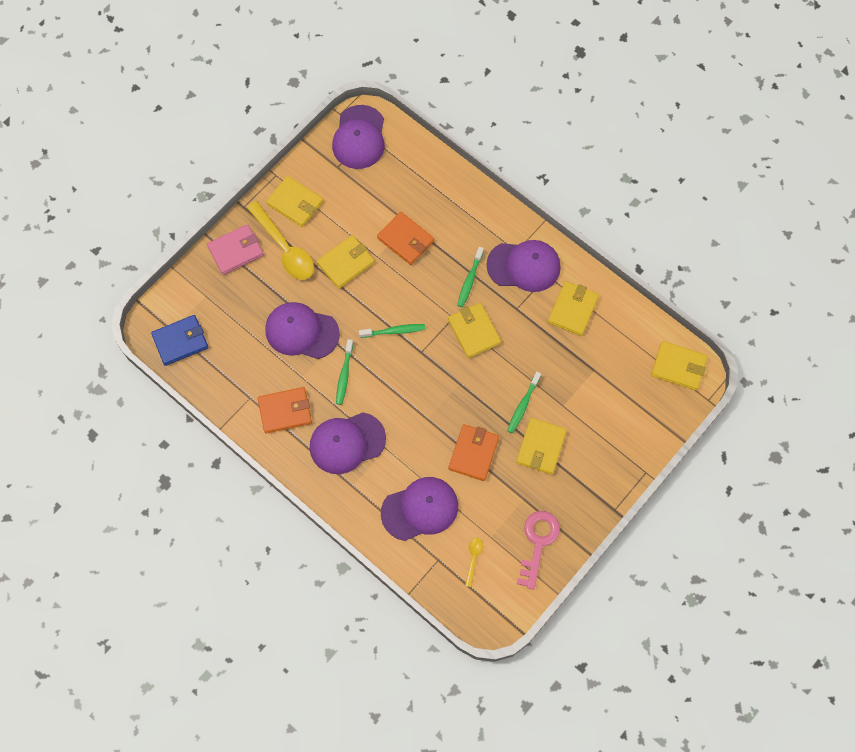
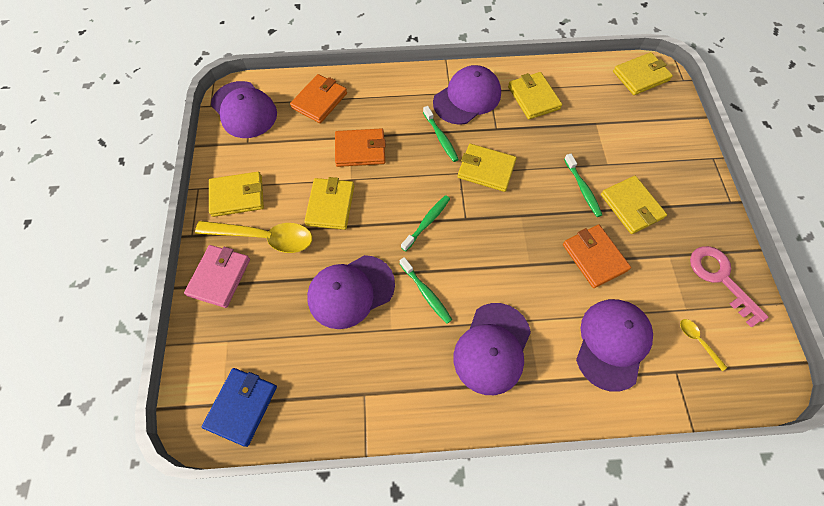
camera: 45 degrees left, 5 degrees down
(285, 411) = (409, 374): orange wallet -> orange wallet (319, 101)

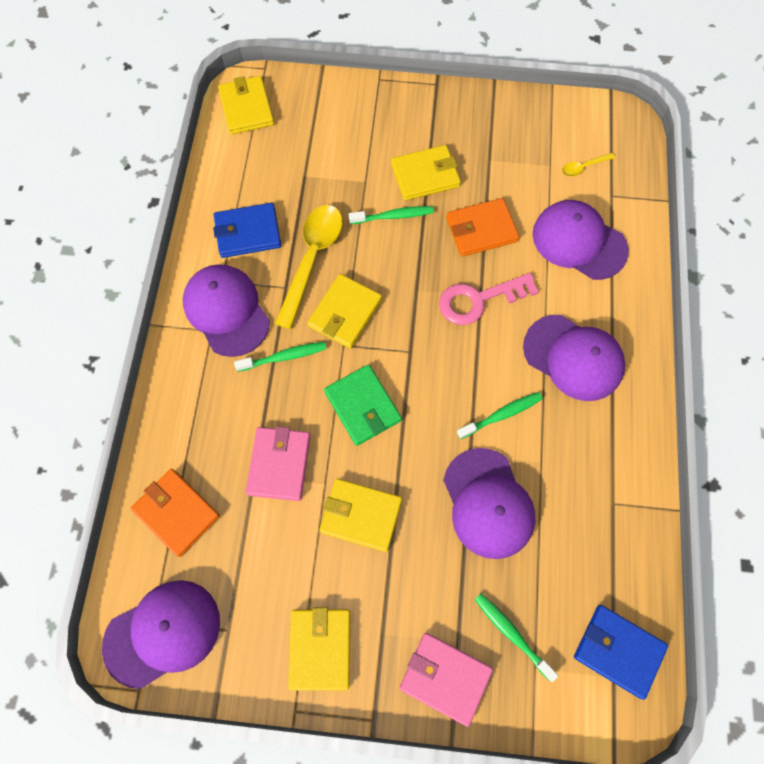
camera: 80 degrees left, 5 degrees up
(264, 237) = (395, 611): yellow spoon -> yellow spoon (312, 259)
(360, 150) = (279, 464): orange wallet -> pink wallet
(413, 193) = (362, 406): none -> green wallet
(427, 222) = (407, 397): green toothbrush -> green toothbrush (512, 634)
(533, 98) = (248, 232): yellow wallet -> blue wallet
(720, 279) = (521, 124): pink key -> pink key (479, 300)

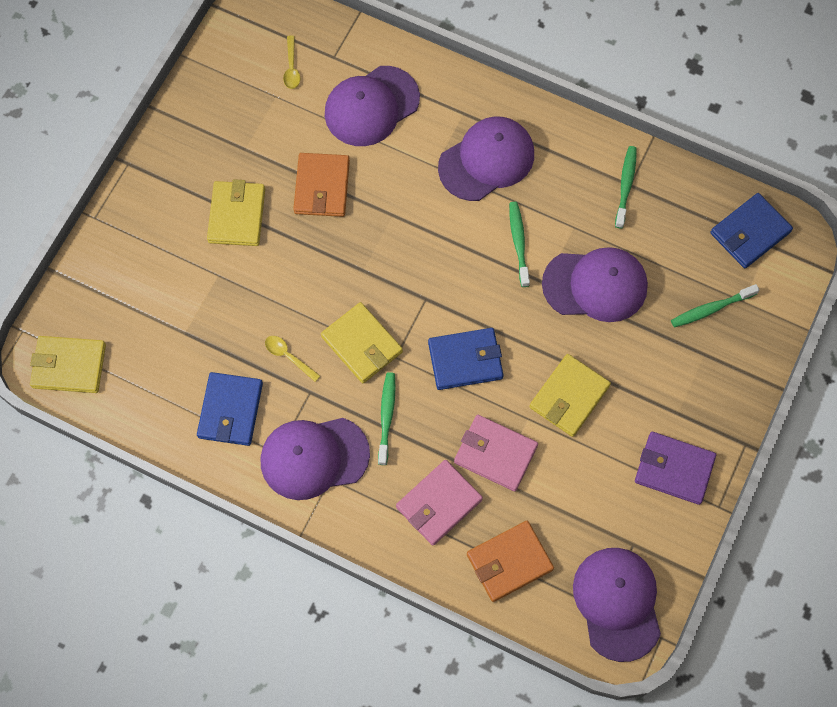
camera: 70 degrees left, 0 degrees up
(312, 259) = (288, 356): yellow spoon -> yellow spoon, size x0.45
(320, 648) = (674, 469): yellow wallet -> purple wallet
(362, 406) = (465, 360): green wallet -> blue wallet
(393, 216) = (272, 262): green toothbrush -> green toothbrush (625, 186)
(445, 677) = (729, 375): pink wallet -> pink wallet (439, 503)
(479, 300) = (396, 217): pink key -> none

